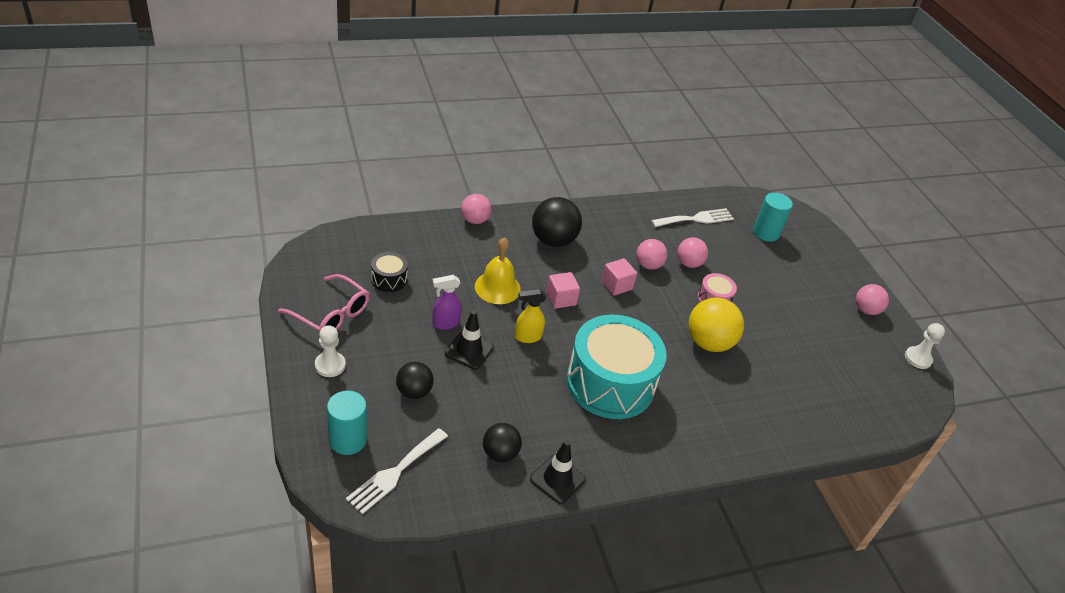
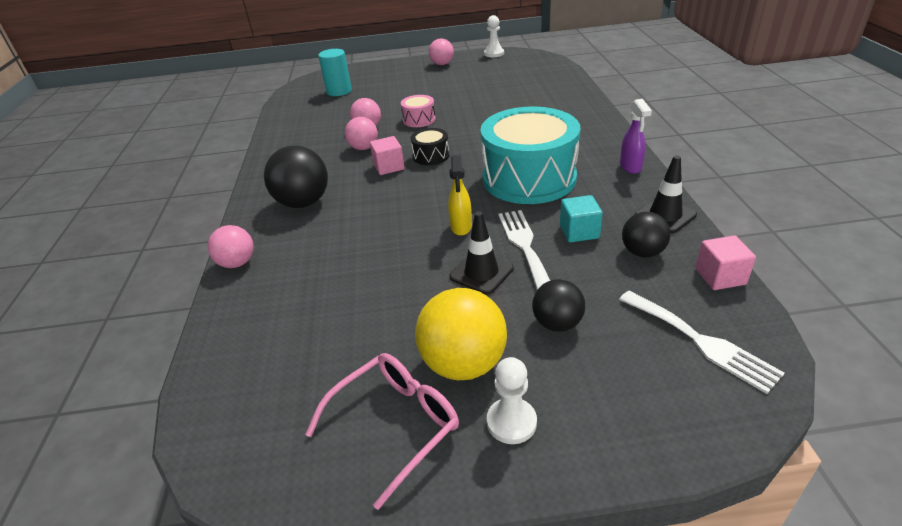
camera: 70 degrees left, 5 degrees down
(347, 440) = (659, 394): turquoise cylinder -> none
(389, 279) = (330, 351): black drum -> black drum (431, 156)
(445, 323) = (432, 293): purple spray bottle -> purple spray bottle (630, 167)
(497, 287) = (373, 247): yellow bell -> none
(526, 413) = (579, 232): none -> turquoise cube
(561, 299) = (402, 202): pink cube -> pink cube (720, 276)
(695, 219) = (306, 120): white fork -> white fork (524, 246)
(709, 343) = (474, 126): yellow ball -> yellow ball (463, 363)

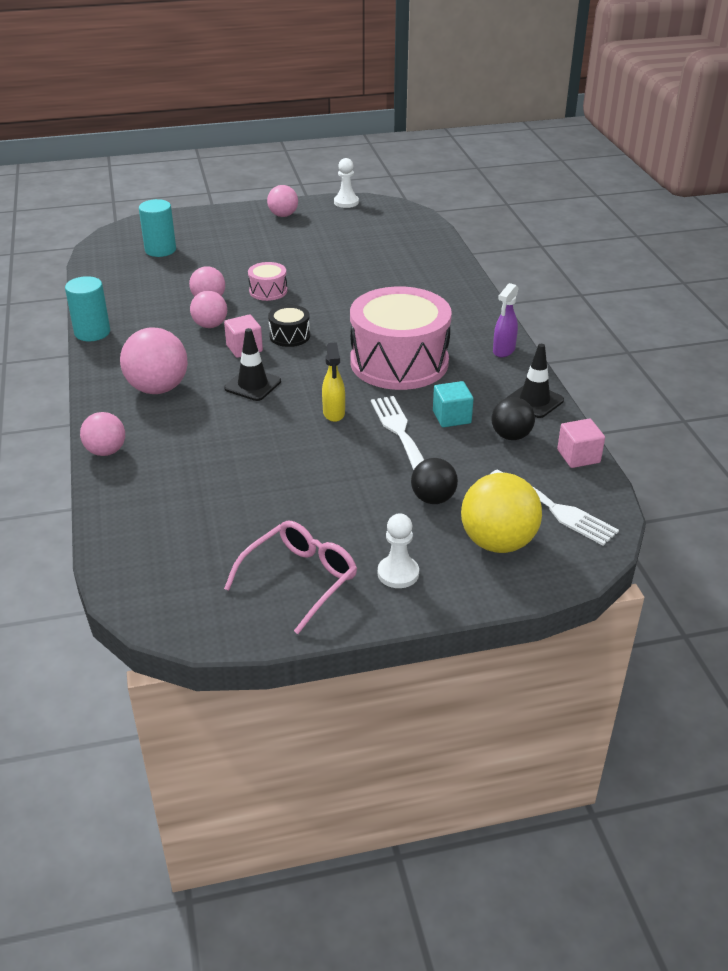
camera: 10 degrees left, 0 degrees up
(264, 155) = (92, 332): none -> turquoise cylinder
(303, 203) = (158, 388): black ball -> pink ball
(463, 363) = (352, 533): yellow ball -> yellow ball (498, 542)
(481, 273) = (359, 456): black traffic cone -> black traffic cone (252, 385)
(529, 178) = (399, 362): turquoise drum -> pink drum
(630, 167) = (503, 351): purple spray bottle -> purple spray bottle turned 45 degrees clockwise

